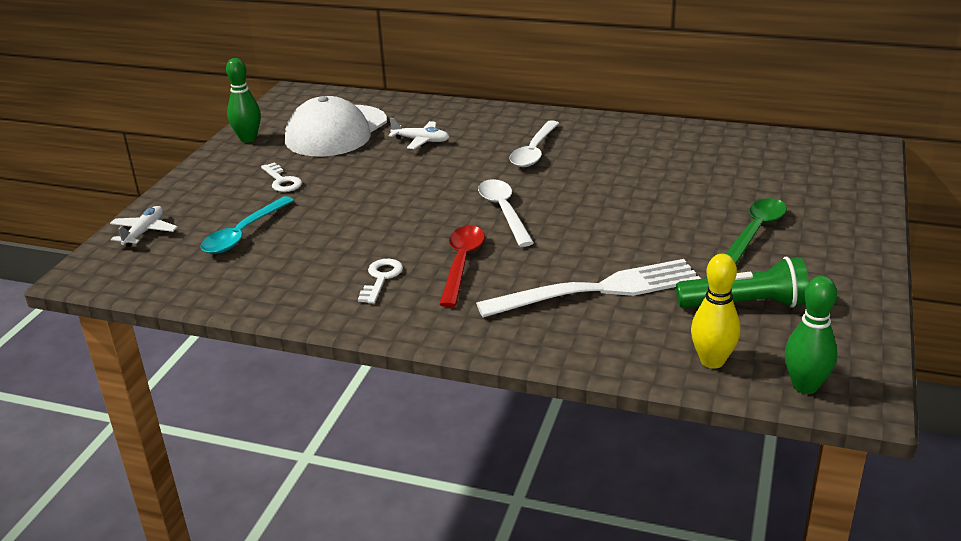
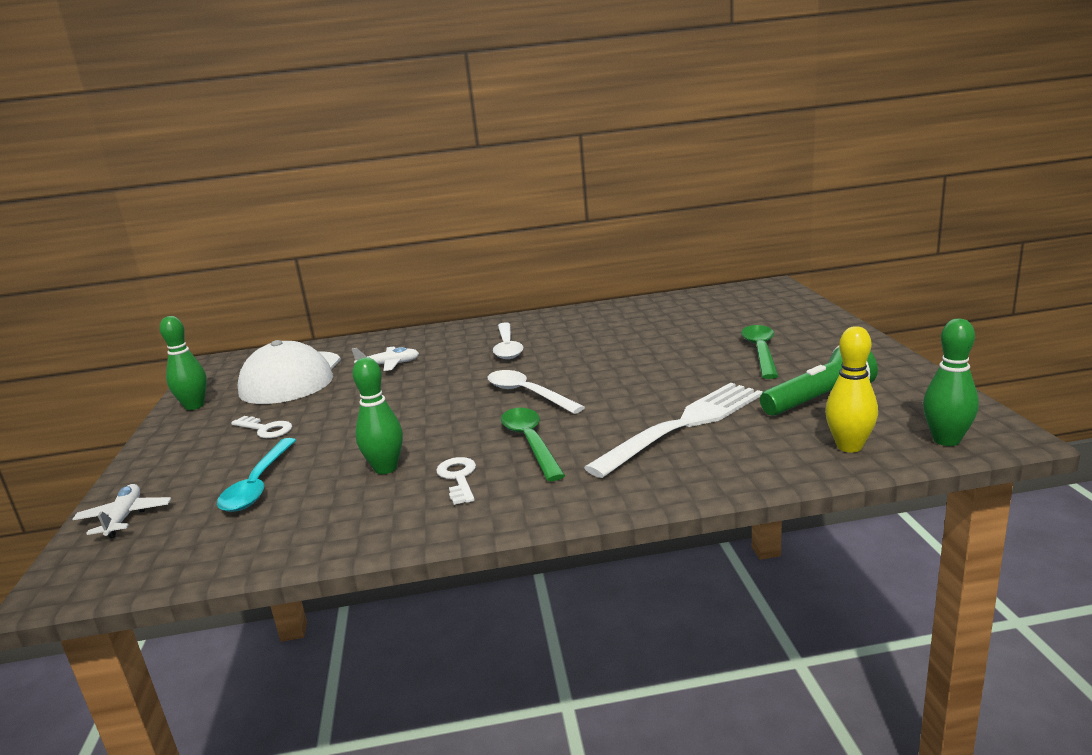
camera: 25 degrees left, 10 degrees down
(338, 250) = (385, 468): none -> green bowling pin
(462, 264) = (530, 442): red spoon -> green spoon

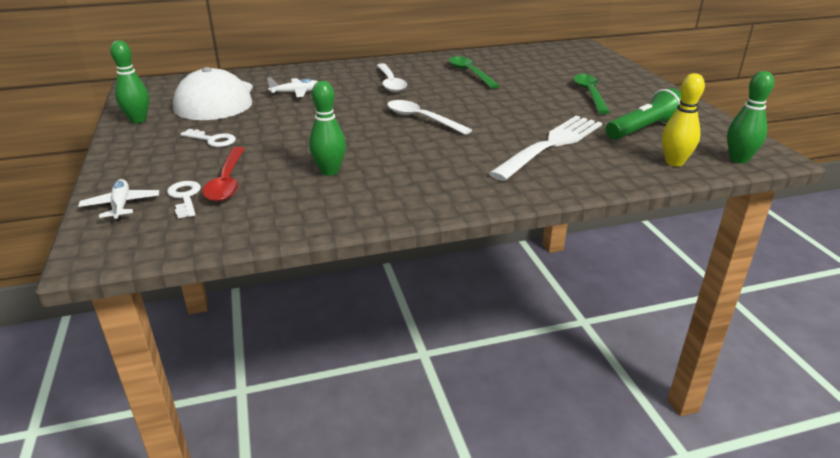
camera: 10 degrees left, 10 degrees up
(258, 484) = (227, 182): turquoise spoon -> red spoon
(458, 478) = (392, 179): white key -> white key (185, 197)
(530, 442) = (438, 155): green spoon -> green spoon (470, 73)

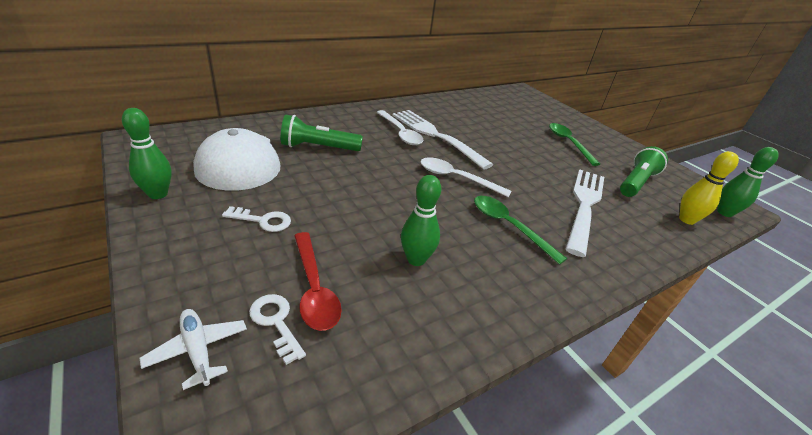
camera: 20 degrees left, 5 degrees up
(296, 93) = (318, 147): white plane -> green flashlight
(428, 86) = (436, 136): none -> white fork
(470, 73) = (461, 120): green spoon -> green spoon (509, 226)

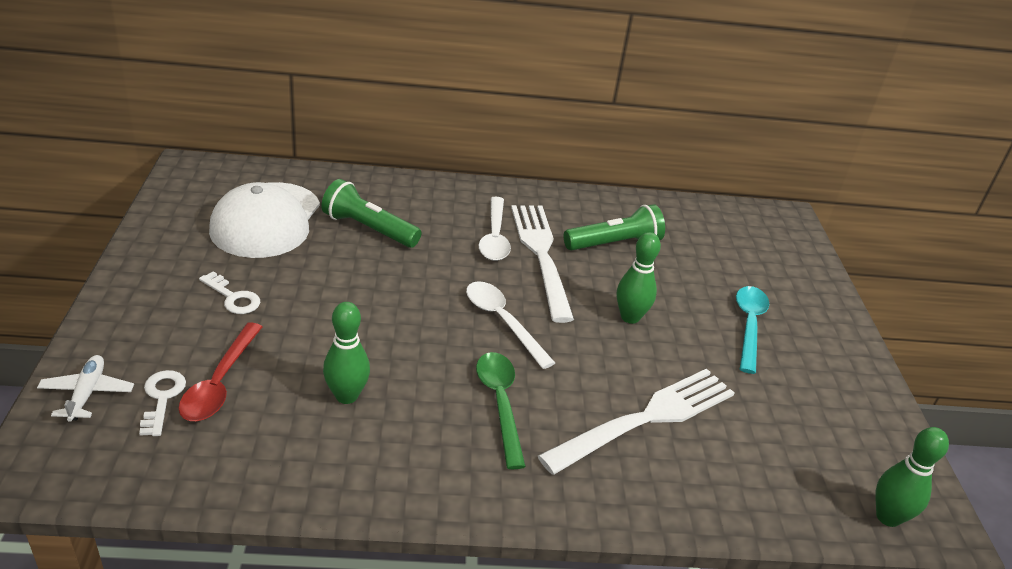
camera: 30 degrees right, 0 degrees up
(158, 194) = (162, 236): green bowling pin -> green bowling pin (630, 317)
(568, 143) = (749, 326): green spoon -> turquoise spoon
(636, 182) = (786, 420): green flashlight -> green flashlight (614, 244)
(686, 220) = (794, 498): yellow bowling pin -> none

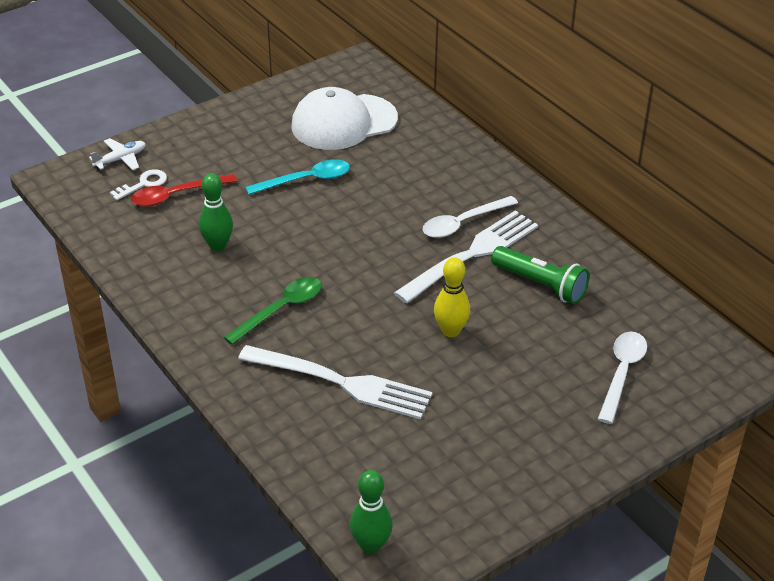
camera: 60 degrees right, 5 degrees up
(233, 297) = (252, 156): white key -> none
(368, 229) = (393, 165): green flashlight -> none
(502, 321) = (366, 273): white spoon -> white spoon (622, 373)
(630, 317) = (450, 331): green bowling pin -> yellow bowling pin
(749, 326) = (524, 400): turquoise spoon -> turquoise spoon (306, 180)

